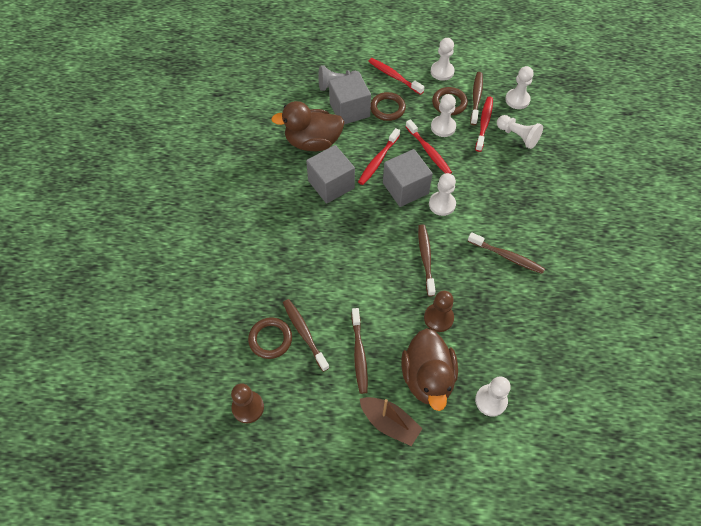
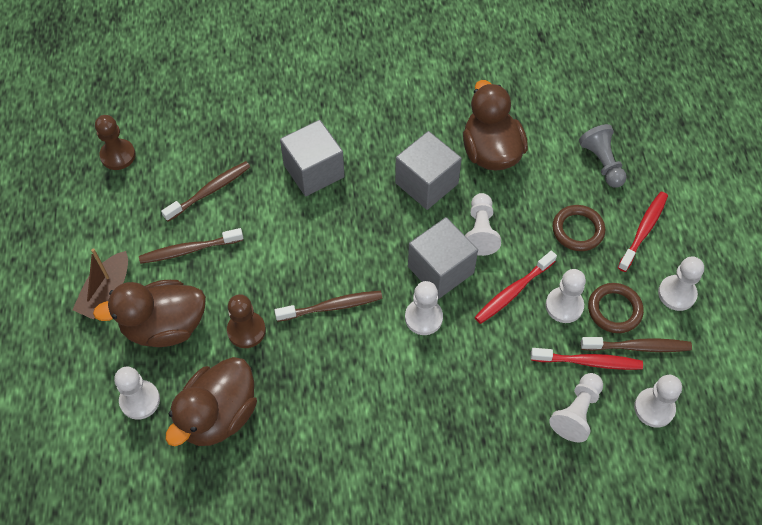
camera: 80 degrees right, 0 degrees up
(270, 339) = (199, 160): brown ring -> none
(349, 110) = (560, 184): grey cube -> grey cube (314, 171)
(378, 160) = (480, 231): red toothbrush -> white pawn
(506, 256) = (353, 407): brown toothbrush -> none
(507, 344) = (218, 415): none -> brown duck

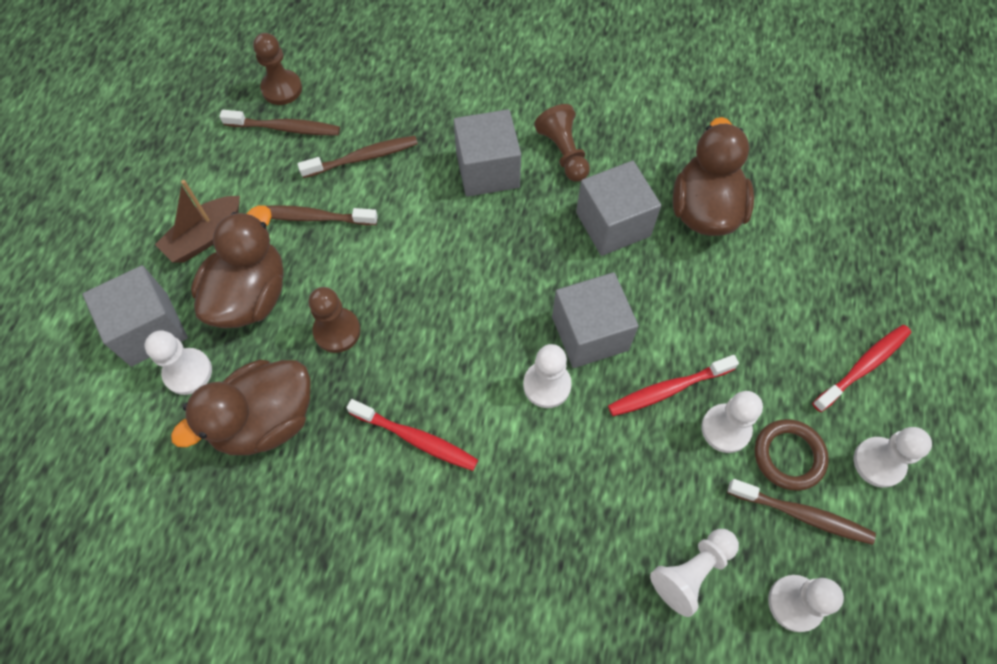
camera: 20 degrees right, 5 degrees up
(92, 378) = (149, 329): none -> grey cube
(165, 326) = (250, 296): brown duck -> brown duck turned 105 degrees clockwise
(331, 307) = (444, 335): brown toothbrush -> brown toothbrush (284, 128)
(367, 140) = (563, 152): none -> brown pawn
(480, 231) = (656, 302): white pawn -> none
(578, 230) = (778, 339): brown ring -> none
(588, 362) = (730, 511): red toothbrush -> red toothbrush (415, 438)
(602, 163) = (839, 265): grey pawn -> none

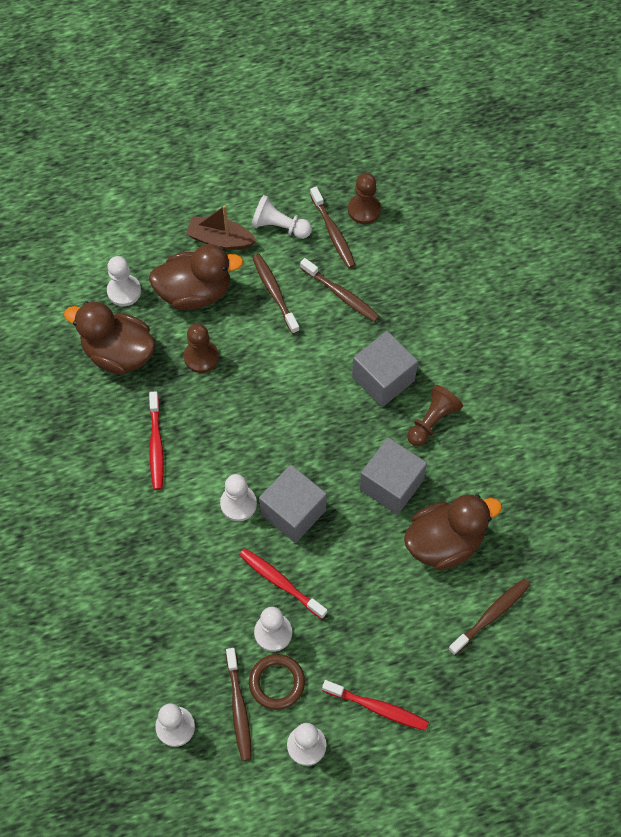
camera: 60 degrees right, 0 degrees up
(149, 329) = (139, 251): grey cube -> none
(691, 572) = (161, 653): white pawn -> white pawn (279, 226)
(806, 211) = (490, 616): none -> brown toothbrush

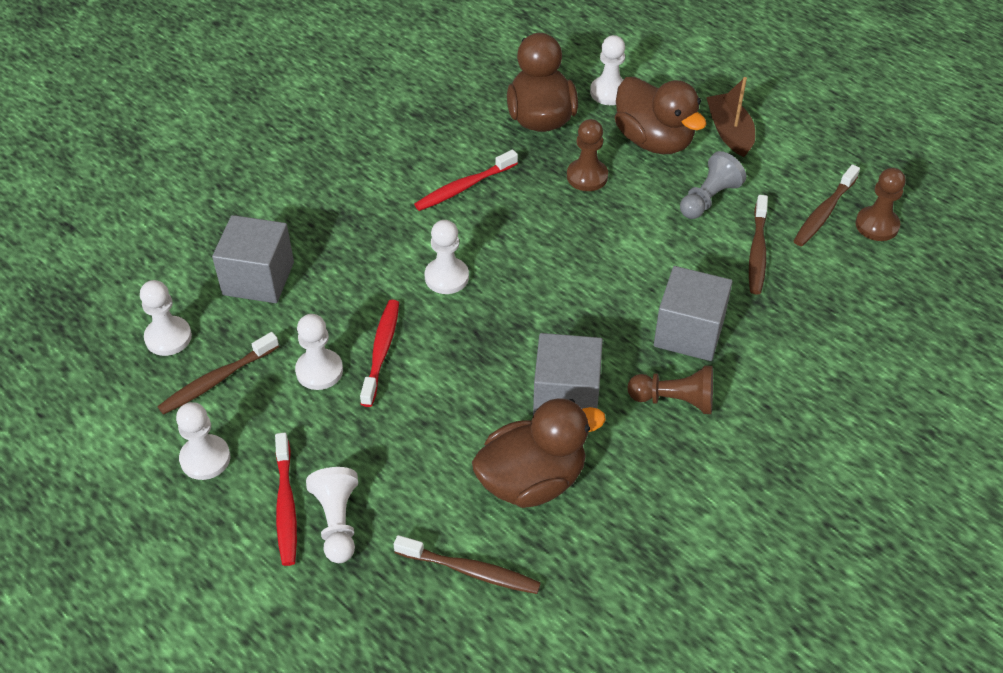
camera: 60 degrees right, 15 degrees down
(274, 293) = (709, 199): brown toothbrush -> grey pawn
(277, 682) = (264, 399): brown ring -> none
(279, 226) = (788, 168): white pawn -> white pawn (337, 522)
(293, 512) = (470, 325): grey cube -> grey cube (258, 278)
(444, 542) = (532, 480): brown duck -> brown duck turned 60 degrees counterclockwise

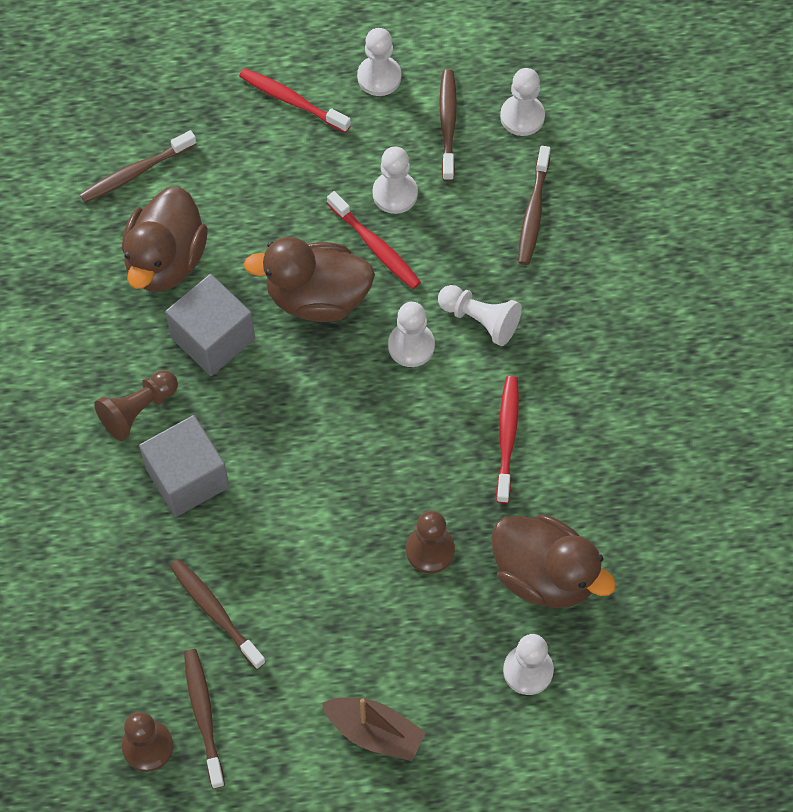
camera: 130 degrees right, 15 degrees up
(258, 278) = (533, 211): grey cube -> brown toothbrush
(337, 522) = (249, 122): white pawn -> white pawn (480, 320)
(654, 140) = (424, 651): brown duck -> brown duck (317, 297)
(709, 199) = (310, 630): grey pawn -> none

